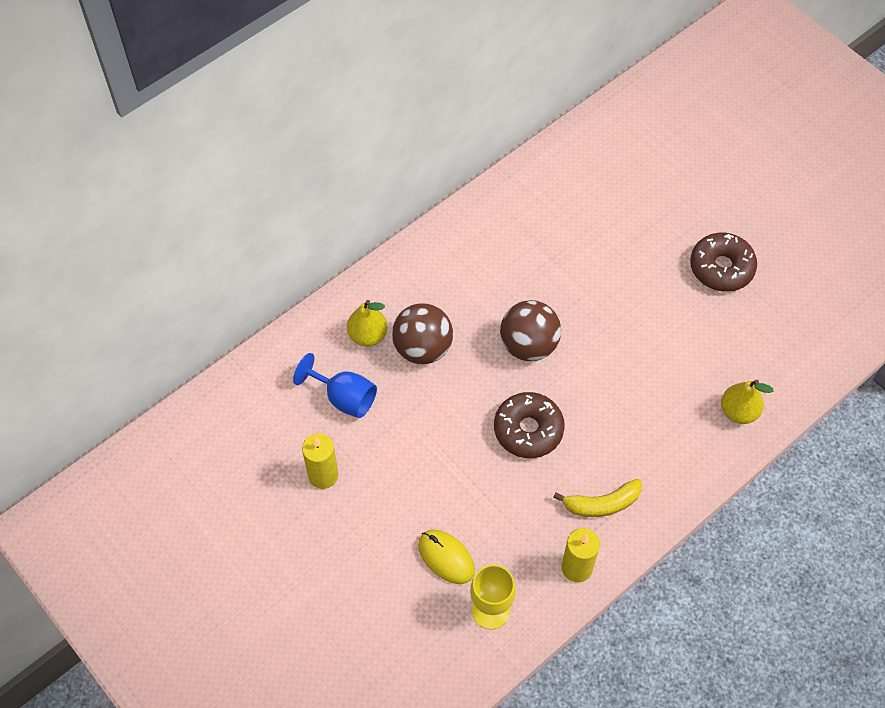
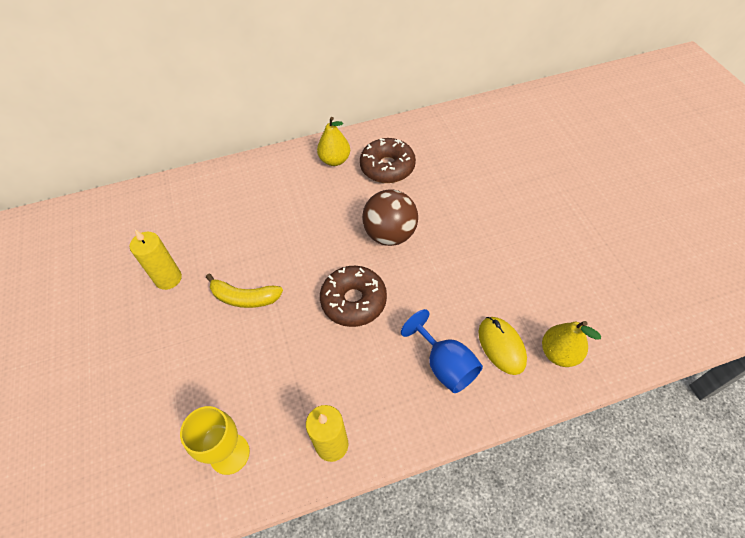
camera: 25 degrees right, 5 degrees down
(344, 398) = (222, 226): blue goblet -> blue goblet (445, 365)
(368, 335) = (268, 189): yellow pear -> yellow pear (335, 160)
(422, 348) = (304, 210): brown ball -> none
(446, 557) = (220, 386): yellow mouse -> yellow mouse (501, 346)
(601, 504) = (386, 391): yellow banana -> yellow banana (244, 298)
(721, 268) = (588, 226): brown donut -> brown donut (387, 167)

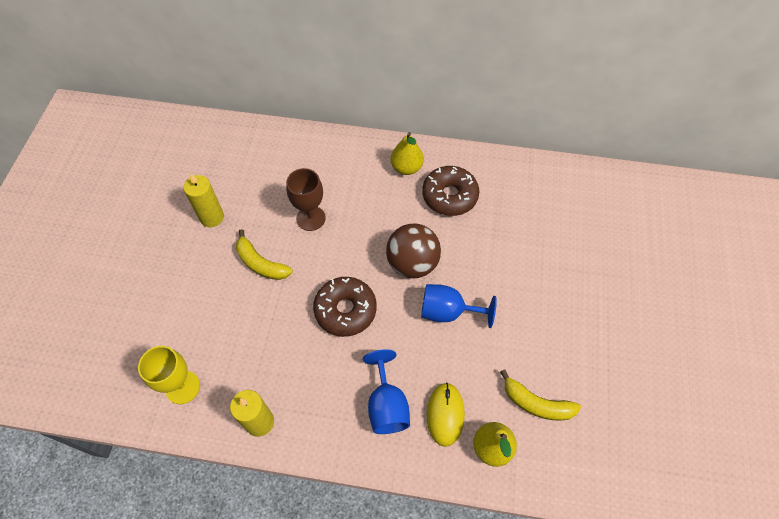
camera: 25 degrees right, 5 degrees up
(271, 237) = (311, 218): none -> brown goblet
(447, 260) = (447, 312): none -> blue goblet
(570, 298) = (536, 403): none -> yellow banana

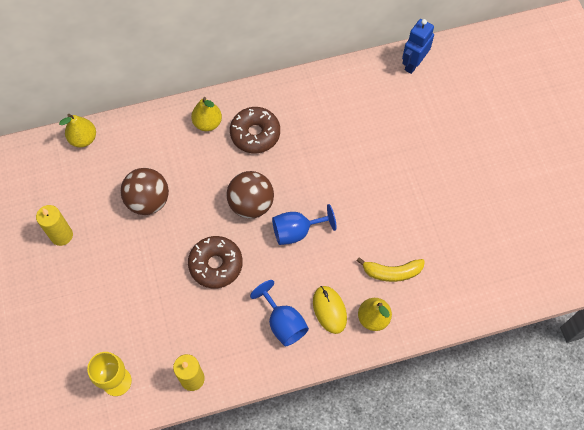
camera: 25 degrees left, 5 degrees up
(260, 263) = (126, 257): yellow banana -> none
(281, 137) = (83, 139): none -> yellow pear
(311, 218) = (148, 201): brown goblet -> brown ball
(652, 190) = (413, 64): none -> blue robot

